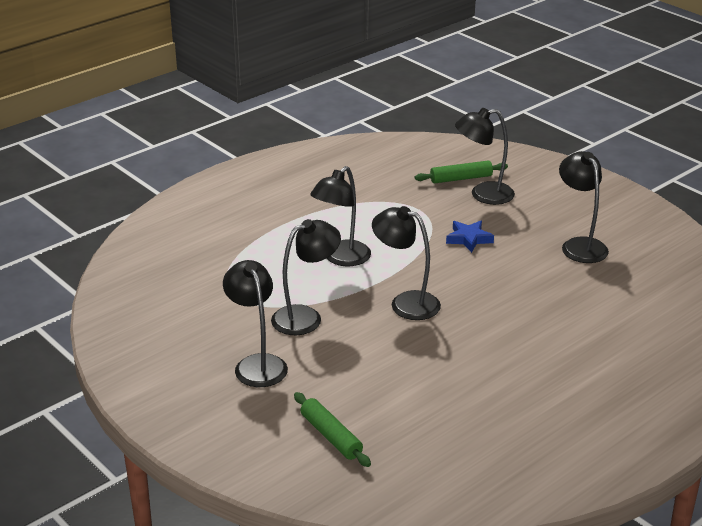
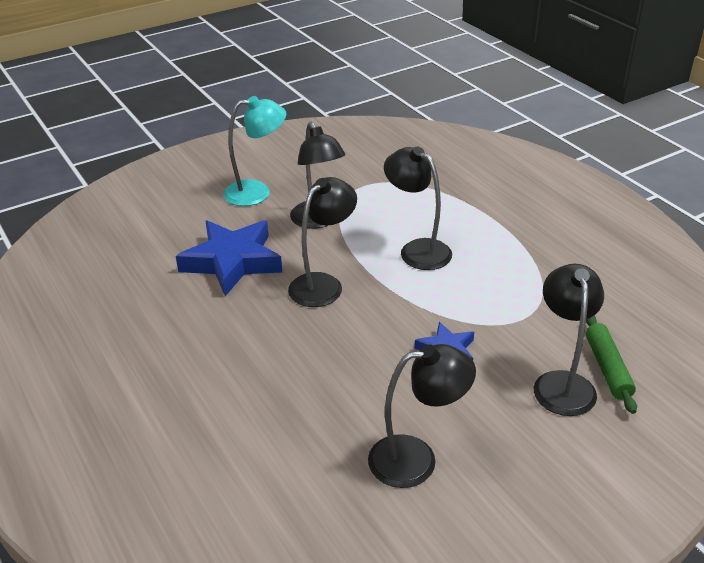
camera: 100 degrees right, 5 degrees up
(257, 364) = (257, 192): black lamp -> turquoise lamp
(331, 436) = (143, 222): green rolling pin -> none
(387, 359) = (232, 262): none -> blue star

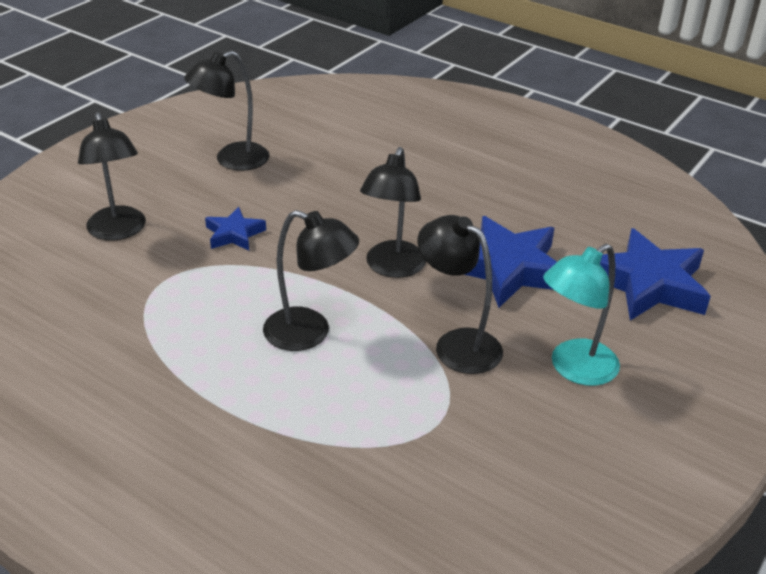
camera: 155 degrees right, 0 degrees up
(143, 227) = (648, 284): none -> blue star
(607, 368) = (73, 253): green rolling pin -> none

